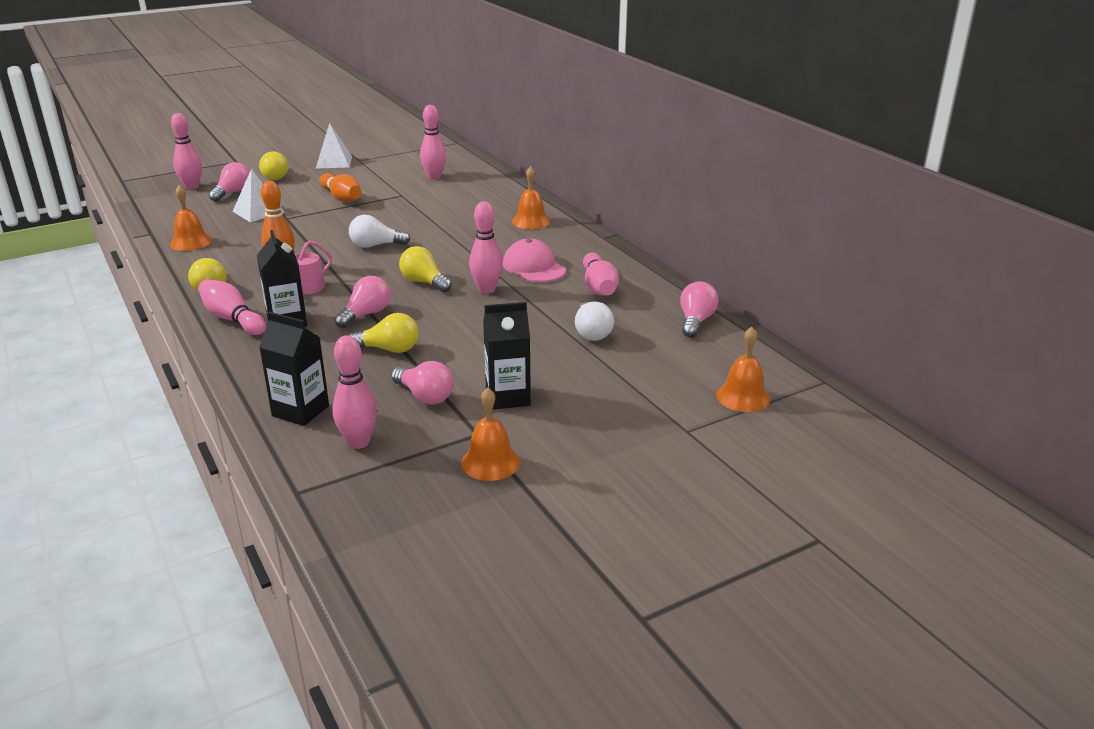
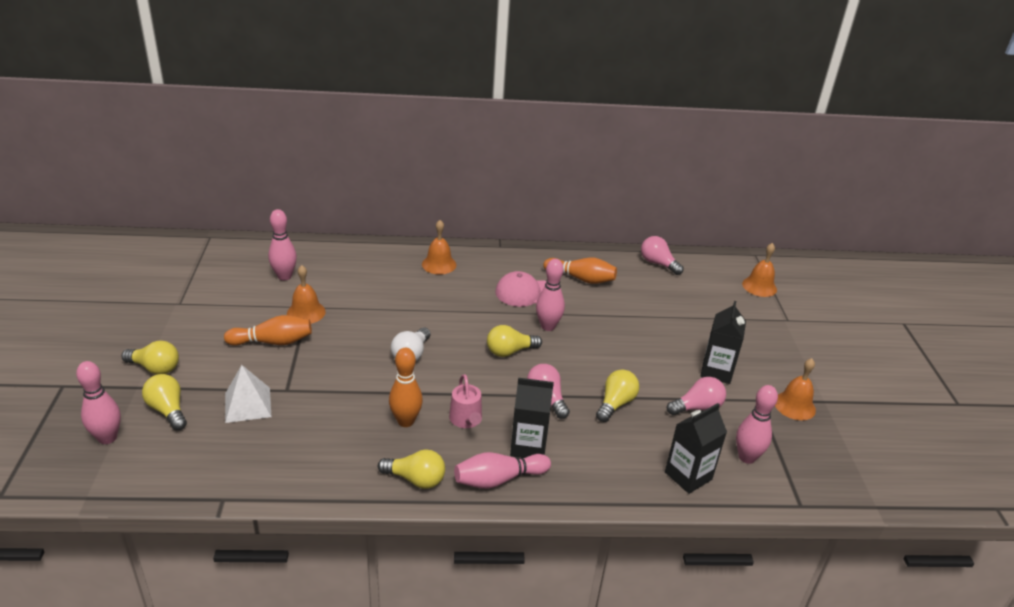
camera: 65 degrees left, 5 degrees up
(190, 242) = (282, 471): orange bell -> orange bell (306, 312)
(233, 193) = (168, 410): pink light bulb -> yellow light bulb
(334, 162) = (163, 320): white pyramid -> none
(592, 333) = (648, 307): white light bulb -> none
(598, 287) = (581, 279): pink bowling pin -> orange bowling pin

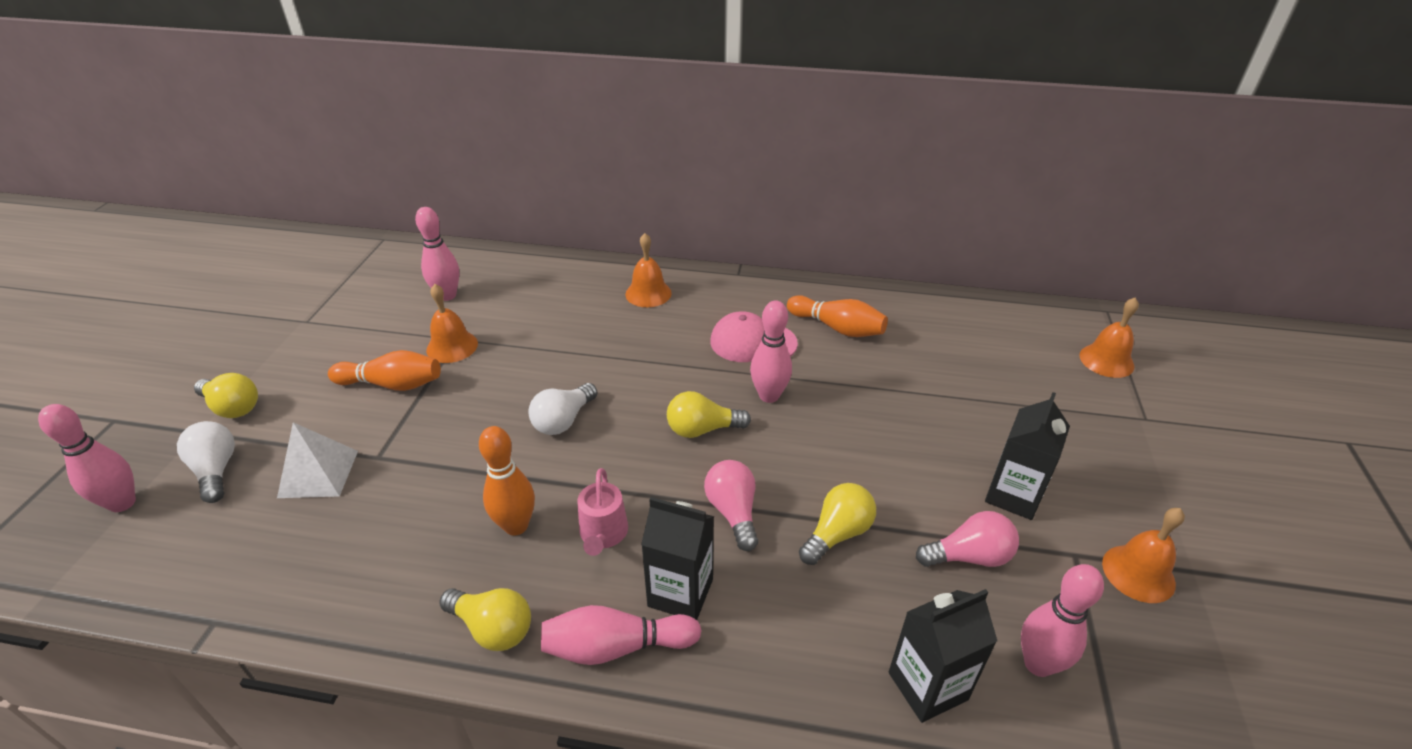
camera: 15 degrees right, 5 degrees up
(168, 410) = (216, 470): yellow light bulb -> white light bulb
(658, 264) = (955, 314): pink light bulb -> none

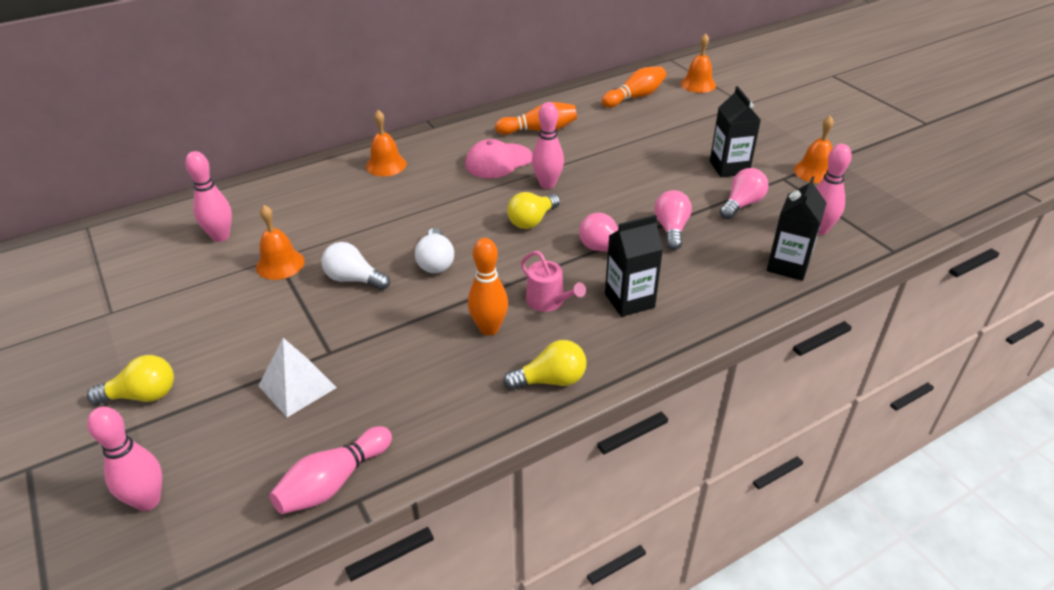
camera: 40 degrees left, 0 degrees up
(216, 470) = (202, 435): white light bulb -> white light bulb (354, 279)
(392, 384) = (268, 309): orange bowling pin -> orange bowling pin (635, 97)
(616, 647) = (630, 343): pink bowling pin -> pink bowling pin (333, 482)
(837, 534) = (671, 229): yellow light bulb -> pink light bulb

